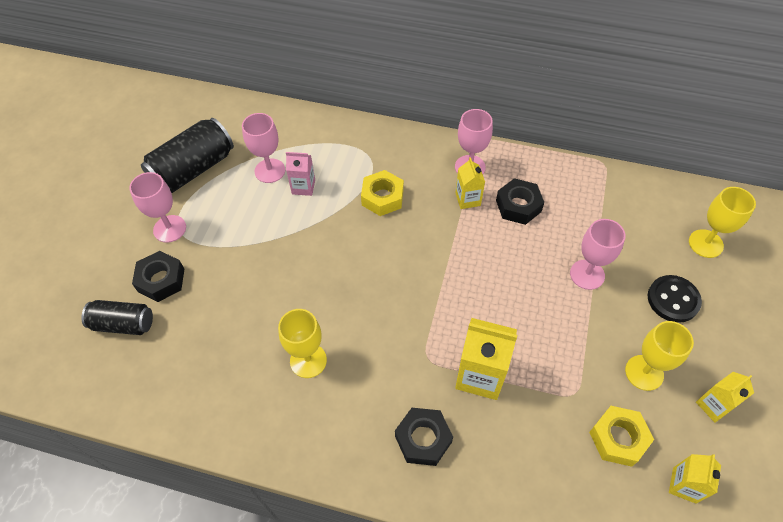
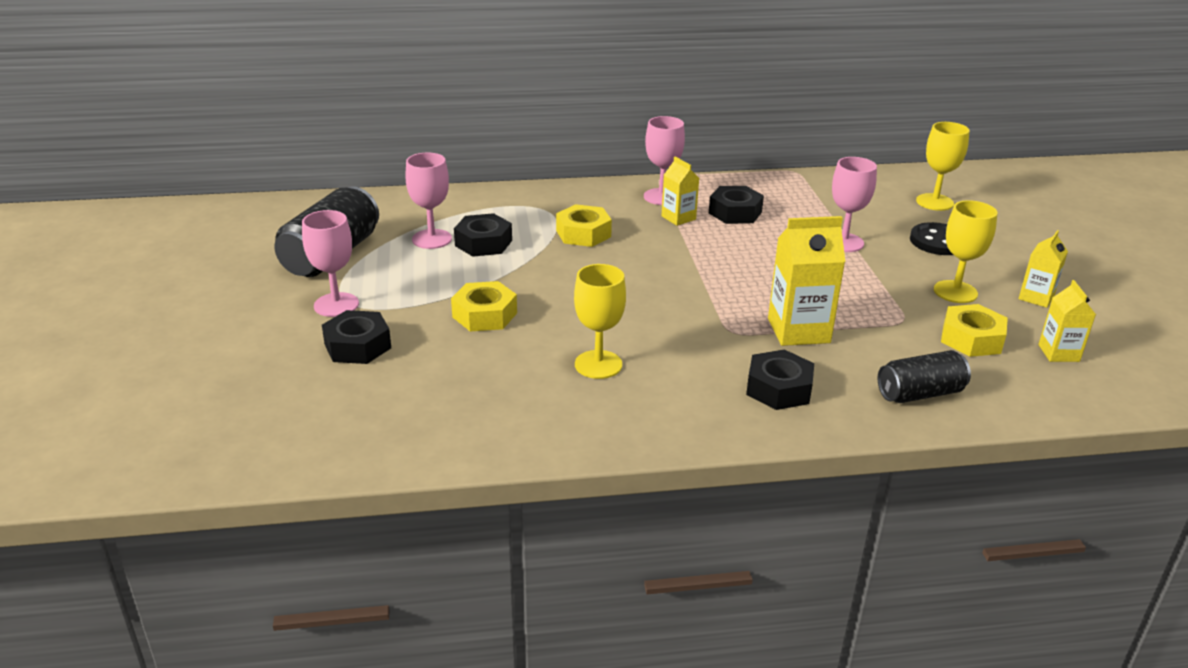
camera: 25 degrees left, 25 degrees down
(123, 324) = (333, 391): black can -> black can (920, 394)
(260, 274) = (484, 315): none -> yellow nut
(303, 187) = (483, 243): pink carton -> black nut

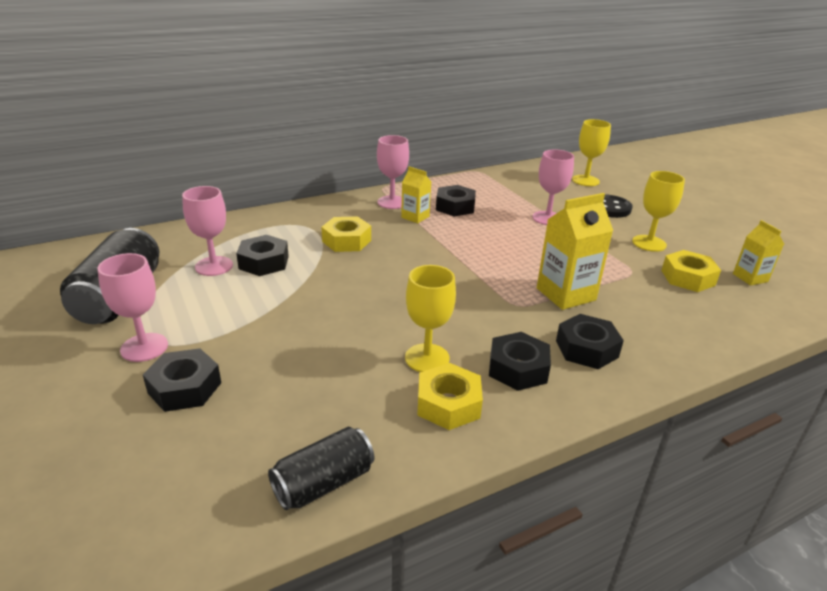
camera: 20 degrees left, 0 degrees up
(484, 315) = (298, 330): yellow nut -> yellow nut (448, 404)
(687, 392) = (518, 368): none -> black nut
(920, 394) = (689, 330): black can -> black can (324, 483)
(1036, 297) = (702, 238): yellow carton -> none

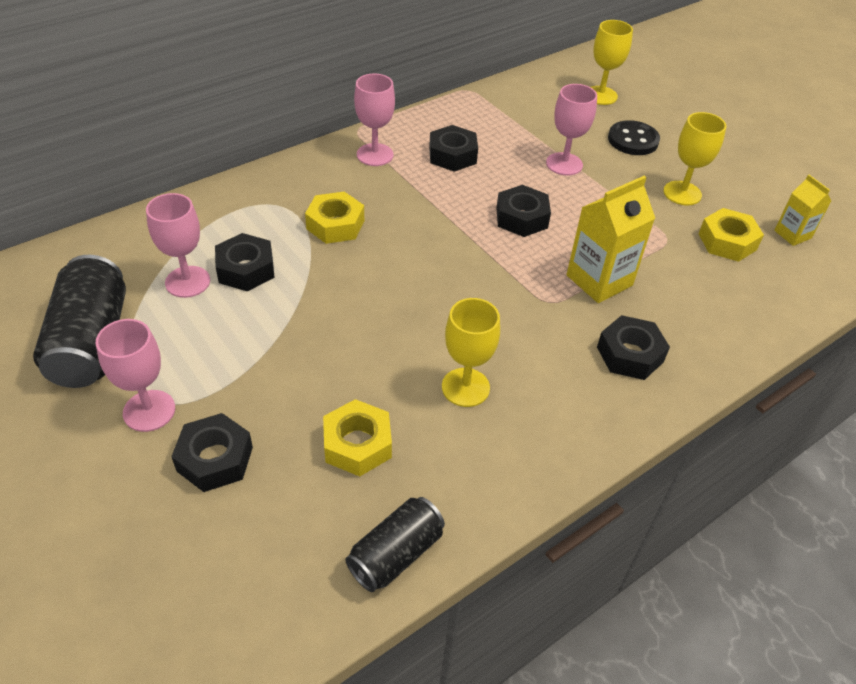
camera: 10 degrees left, 15 degrees up
(415, 217) = (408, 177): yellow carton -> none
(448, 404) = (499, 444): yellow nut -> yellow nut (357, 444)
(518, 368) = (562, 389): black nut -> black nut (521, 218)

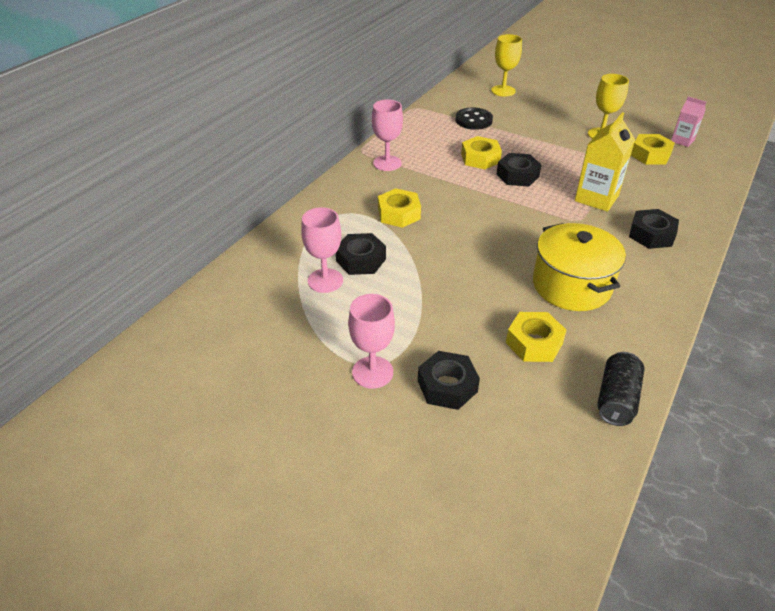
camera: 20 degrees left, 5 degrees down
(91, 342) = (288, 342): black can -> none
(452, 155) = (440, 150): black nut -> none
(465, 387) = (571, 286): yellow goblet -> yellow pot
(493, 181) = (480, 158): none -> yellow nut
(564, 164) = (516, 136): pink goblet -> none
(633, 140) = (545, 112): black button -> black button (473, 120)
(792, 234) = (682, 141): yellow carton -> pink carton

